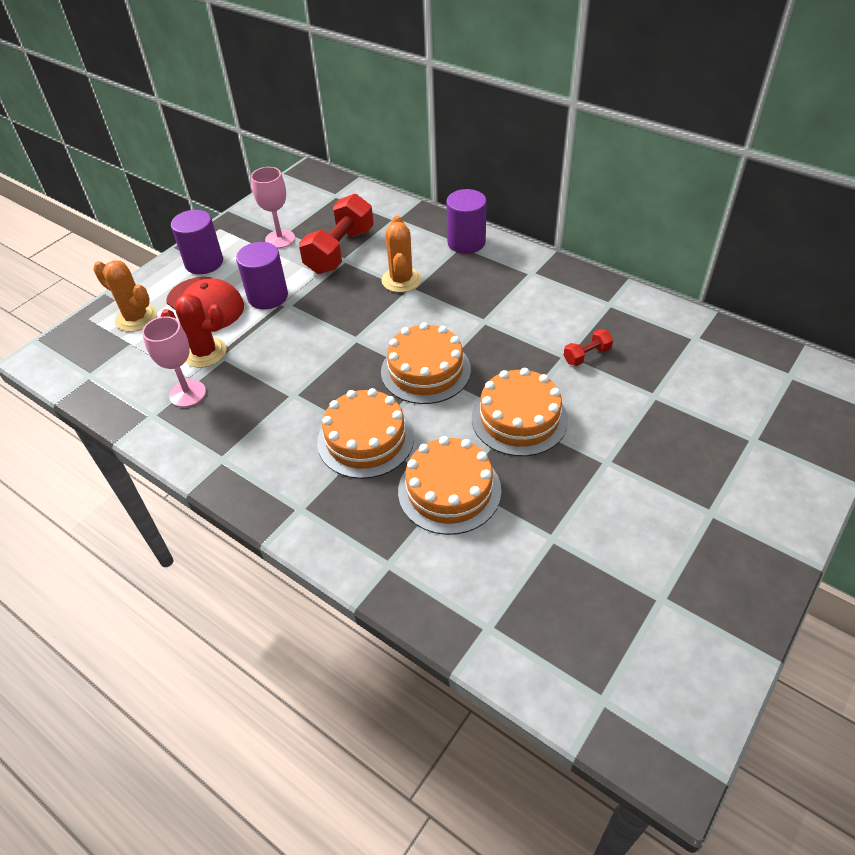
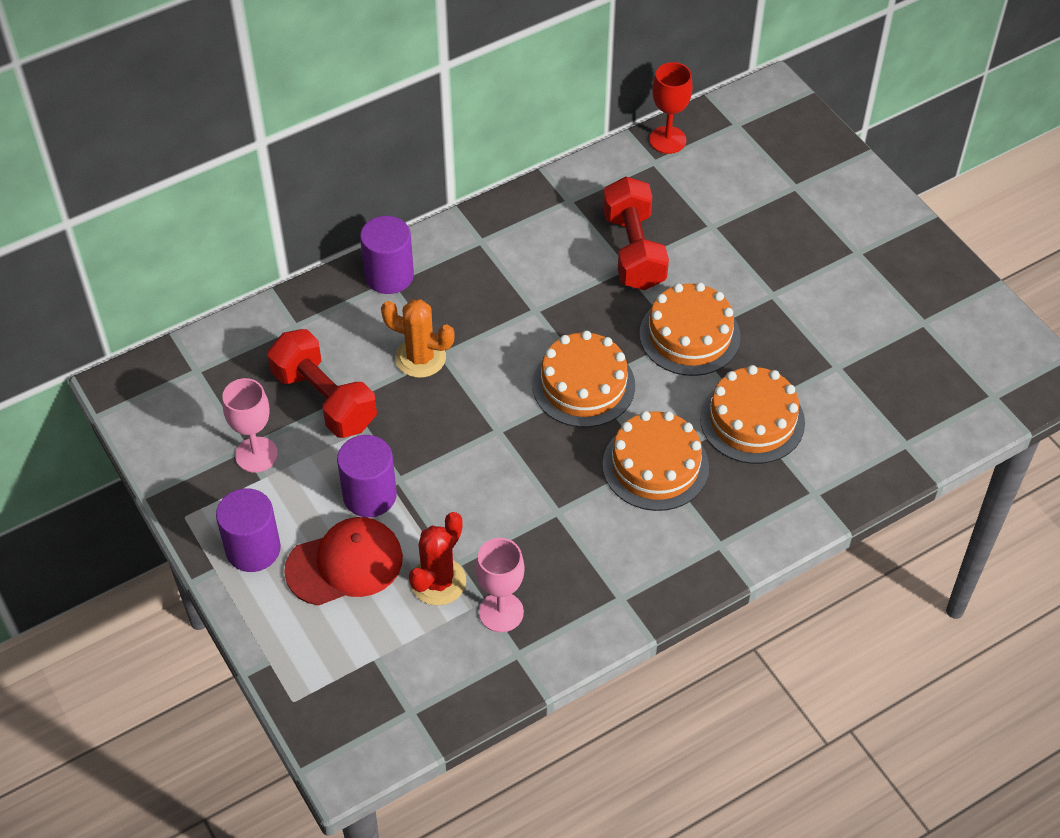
camera: 70 degrees left, 5 degrees up
(136, 318) = (326, 645): orange cactus -> none
(587, 355) = (633, 250): red dumbbell -> red dumbbell, size x2.14
(727, 338) = (667, 140): none -> red goblet

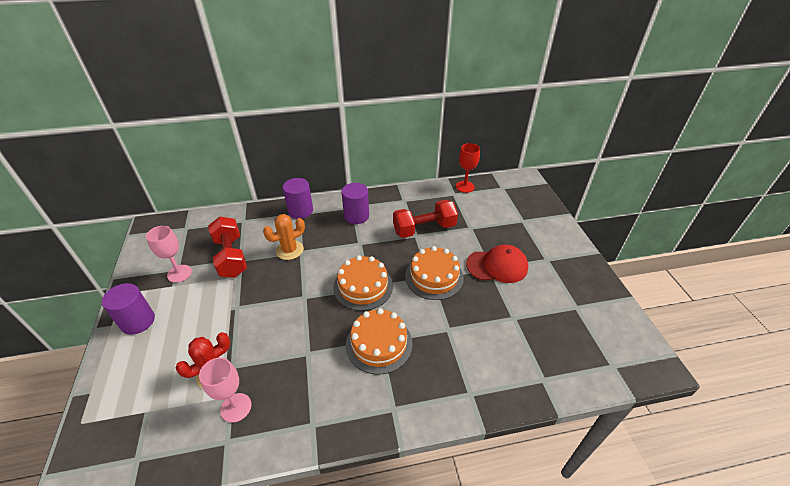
camera: 20 degrees right, 10 degrees down
(345, 564) = (175, 345): red cap -> red cap (497, 266)
(369, 495) = (216, 311): purple cylinder -> purple cylinder (356, 216)
(420, 358) = (289, 250): orange cactus -> orange cactus turned 75 degrees counterclockwise
(633, 250) = (424, 229): red dumbbell -> red dumbbell turned 60 degrees clockwise
(752, 420) = (449, 334): orange cake -> none

